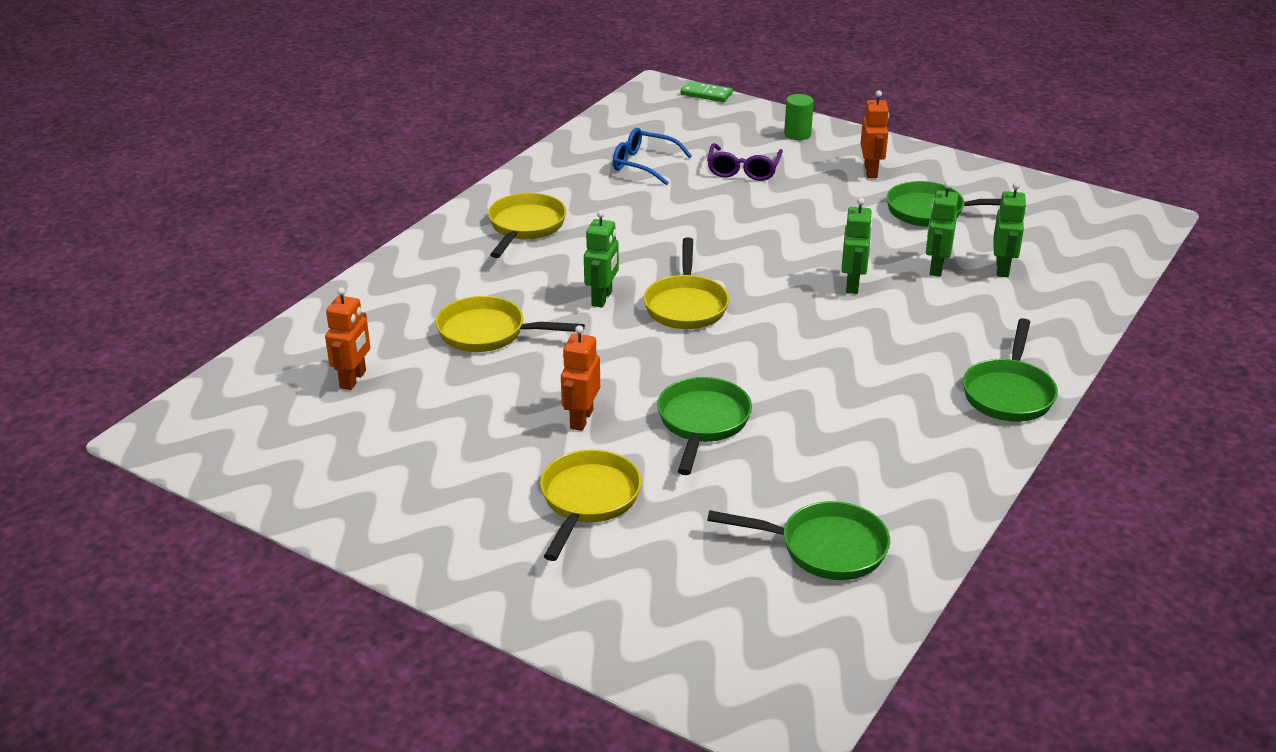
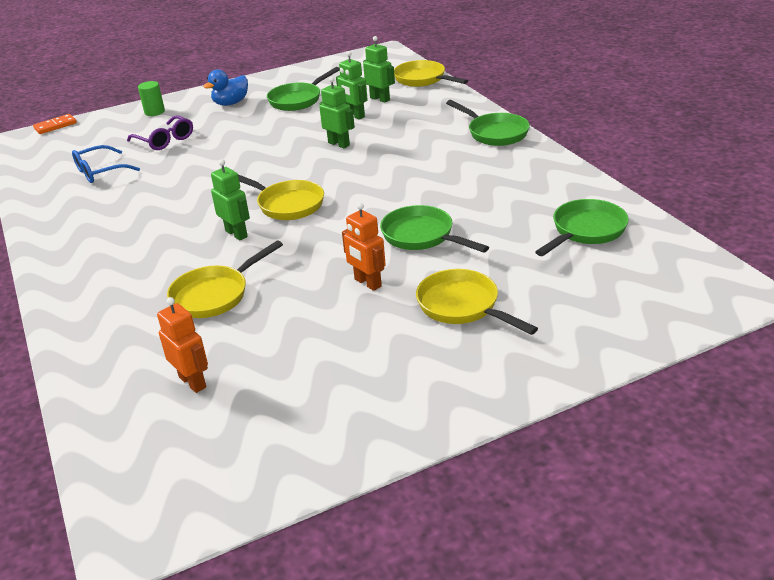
camera: 55 degrees left, 0 degrees up
(525, 227) = (102, 240): yellow pan -> yellow pan (423, 79)
(706, 94) = (55, 126): green domino -> orange domino
(871, 171) = (231, 103): orange robot -> blue duck

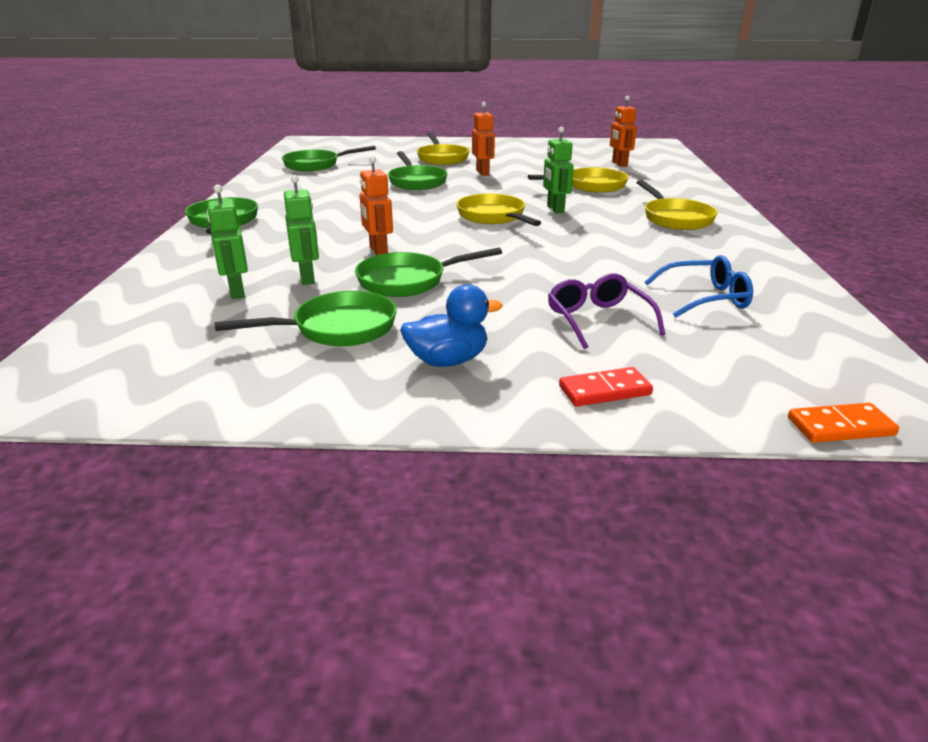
camera: 155 degrees left, 5 degrees down
(154, 112) = (605, 391): green cylinder -> red domino
(292, 131) = (408, 281): none -> green pan
(339, 144) = (378, 251): green robot -> orange robot
(423, 79) = (125, 304): yellow pan -> yellow pan (675, 218)

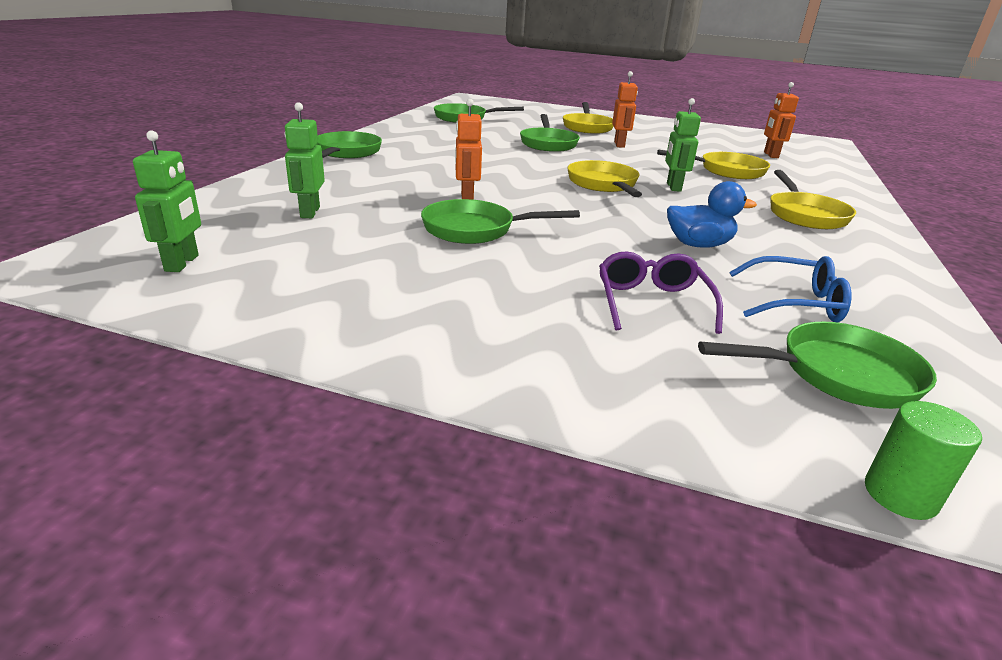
camera: 15 degrees right, 0 degrees up
(307, 278) = (382, 211): green robot -> green robot (182, 263)
(337, 329) = (374, 261): green pan -> green pan (838, 374)
(448, 361) = (459, 313): blue duck -> blue duck (698, 245)
(605, 391) = (611, 381): red domino -> none
(840, 426) = (900, 495): orange domino -> green cylinder

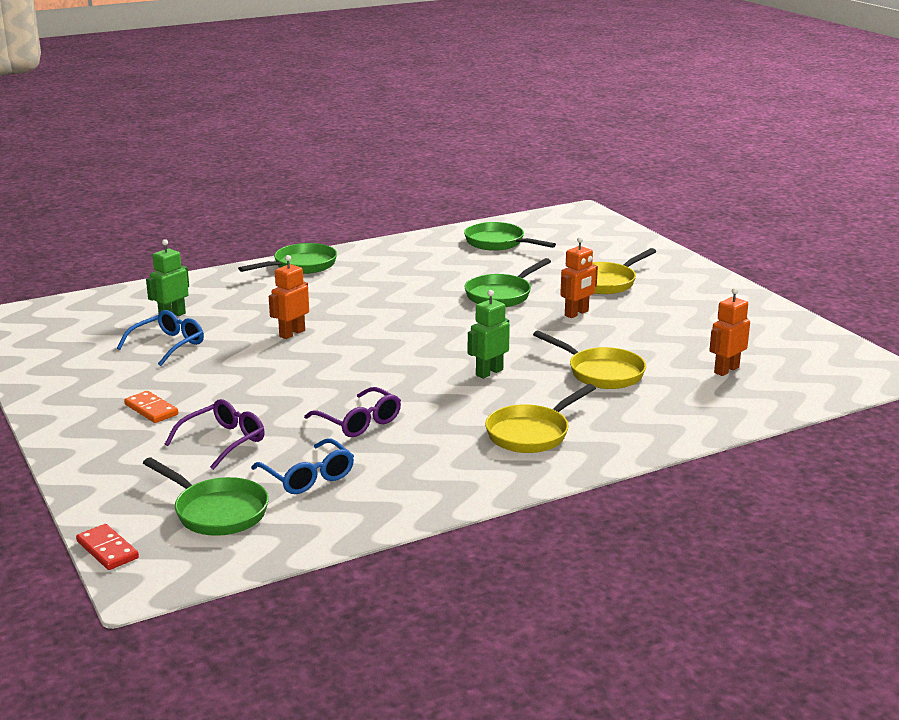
camera: 45 degrees right, 5 degrees down
(182, 263) = (53, 332): green robot -> none
(368, 237) = (168, 345): none -> blue glasses
(475, 230) = (239, 360): green pan -> none
(505, 301) = (151, 409): none -> orange domino
(603, 185) = (430, 352): yellow pan -> none
(698, 245) = (359, 422): blue duck -> purple glasses
(900, 495) = (107, 550): green cylinder -> red domino

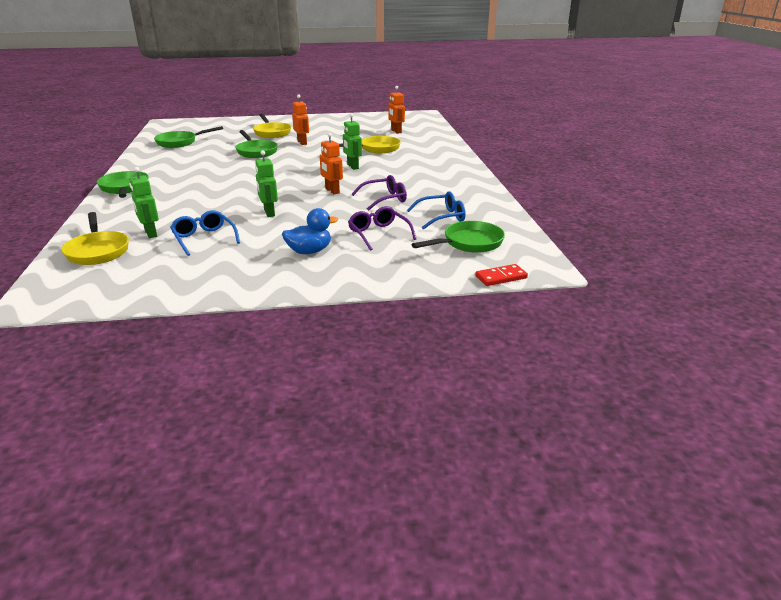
camera: 70 degrees left, 5 degrees up
(151, 409) = (309, 251): orange domino -> blue duck
(263, 359) = (269, 213): none -> green robot
(292, 333) = (238, 202): orange robot -> orange robot (332, 191)
(531, 433) = (429, 168): yellow pan -> yellow pan (98, 251)

